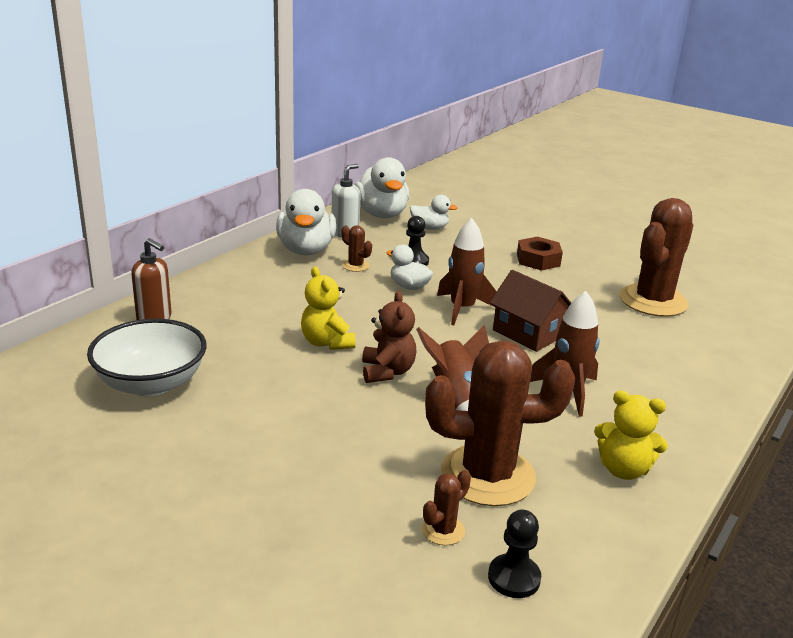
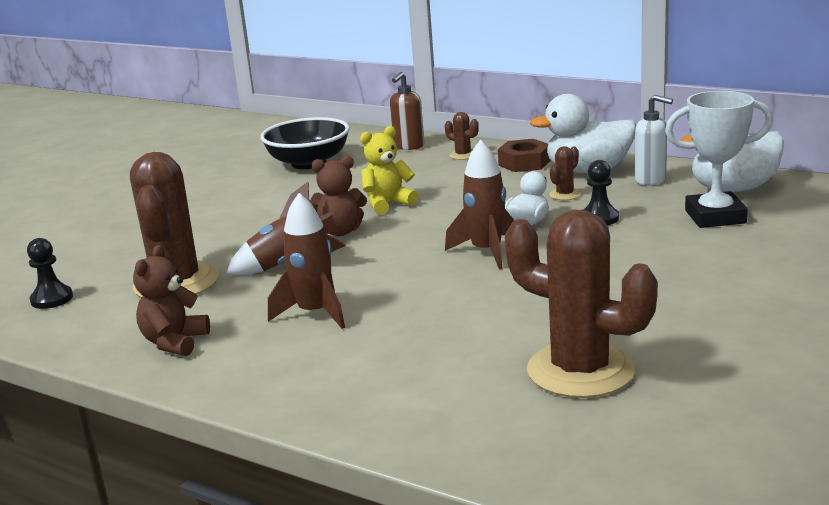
camera: 90 degrees right, 5 degrees down
(151, 383) = (308, 163): white bowl -> black bowl
(429, 228) = (715, 217): white duck -> white trophy
(443, 530) = (112, 272): brown cactus -> brown cactus (463, 155)
(528, 333) = (441, 288): brown house -> none
(538, 260) = (666, 286): brown nut -> brown nut (524, 163)
(623, 469) = (174, 342): yellow teddy bear -> brown teddy bear

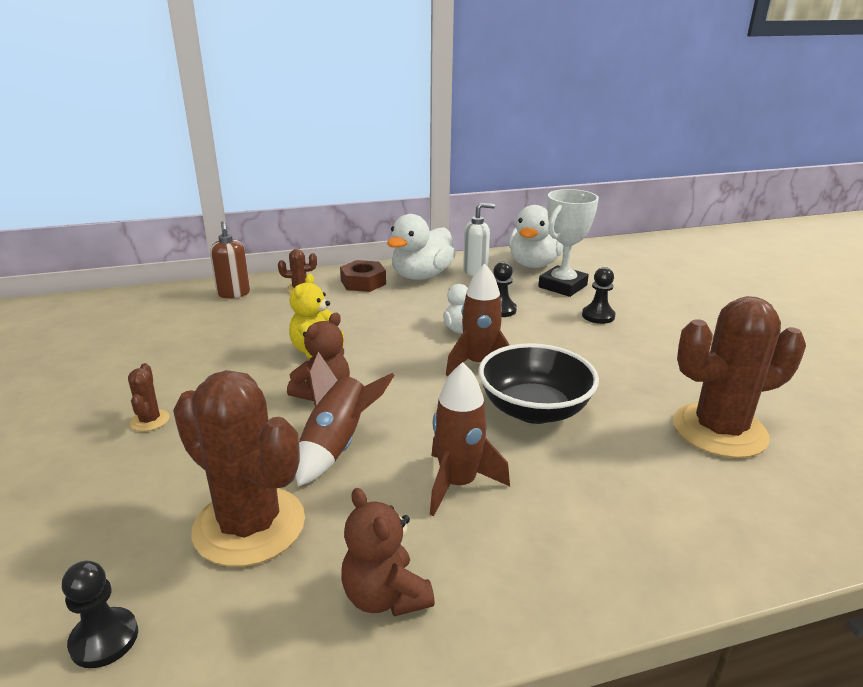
camera: 50 degrees left, 5 degrees up
(308, 163) = (156, 337): black bowl -> black bowl (534, 410)
(565, 194) = (442, 299): brown cactus -> brown cactus (150, 420)
(688, 252) = (598, 316): none -> black pawn

